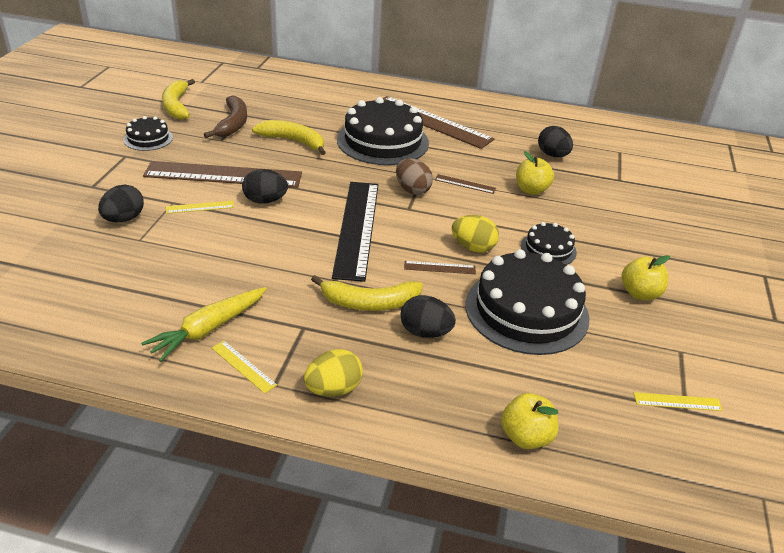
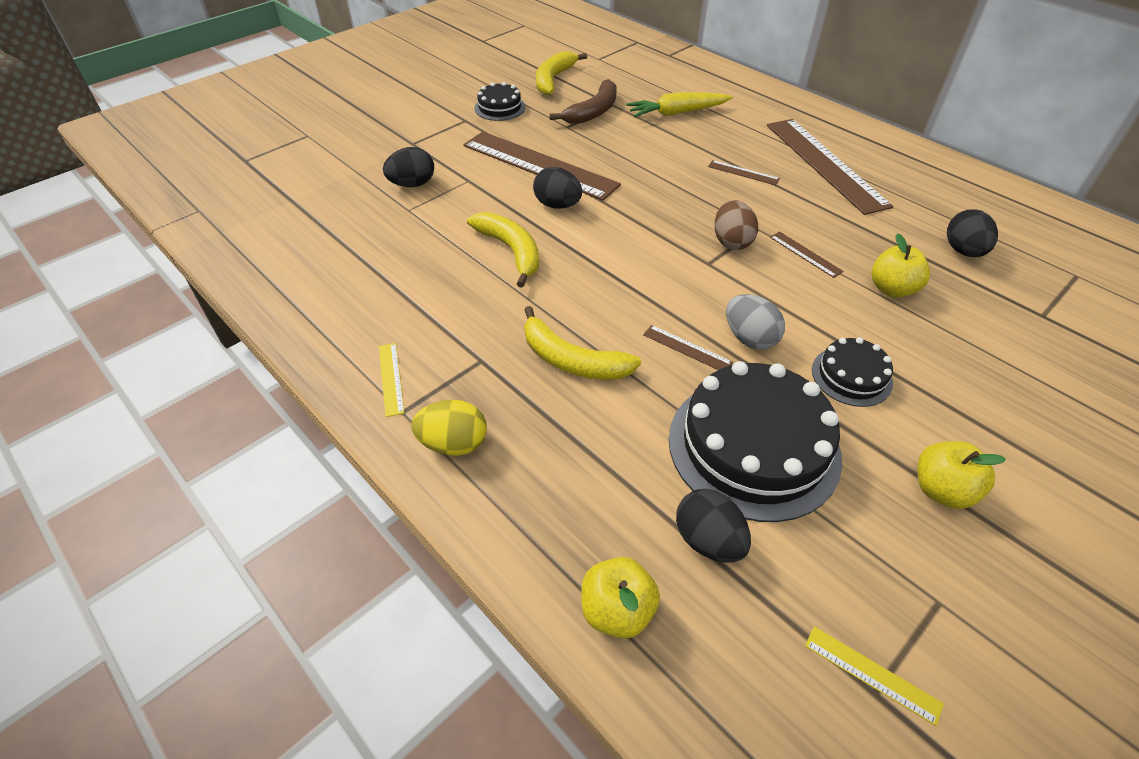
camera: 35 degrees right, 10 degrees up
(200, 207) = (489, 193): yellow ruler -> none
(208, 329) = (392, 325): yellow carrot -> yellow carrot (677, 113)
(293, 141) = (640, 146): yellow banana -> yellow banana (511, 251)
(357, 228) = (629, 267): black ruler -> none
(382, 141) = (743, 172): black cake -> brown ruler
(425, 332) = (605, 421): black egg -> black egg (708, 540)
(473, 247) = (749, 338): yellow egg -> grey egg

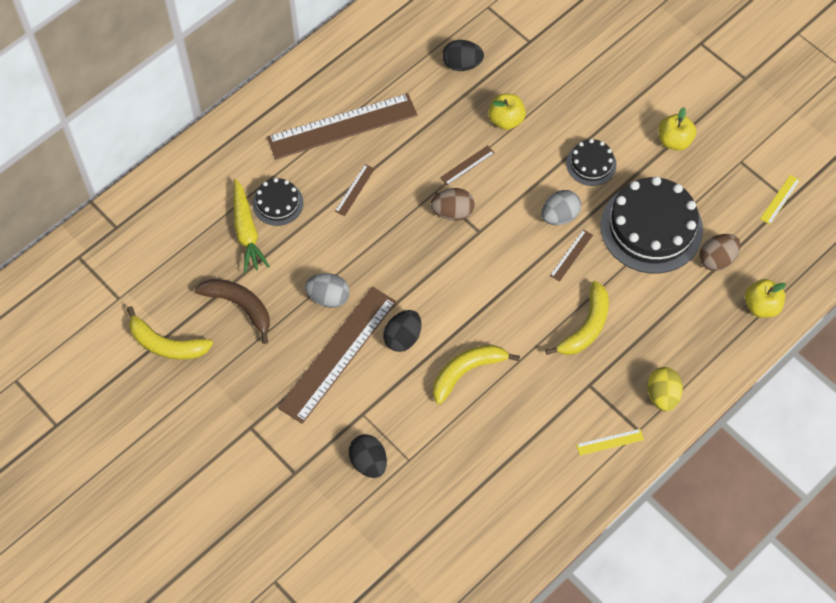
camera: 90 degrees left, 15 degrees up
(500, 107) = (226, 395): black cake -> black cake (278, 203)
(606, 158) = (328, 297): none -> grey egg
(708, 540) = (717, 259): black egg -> brown egg

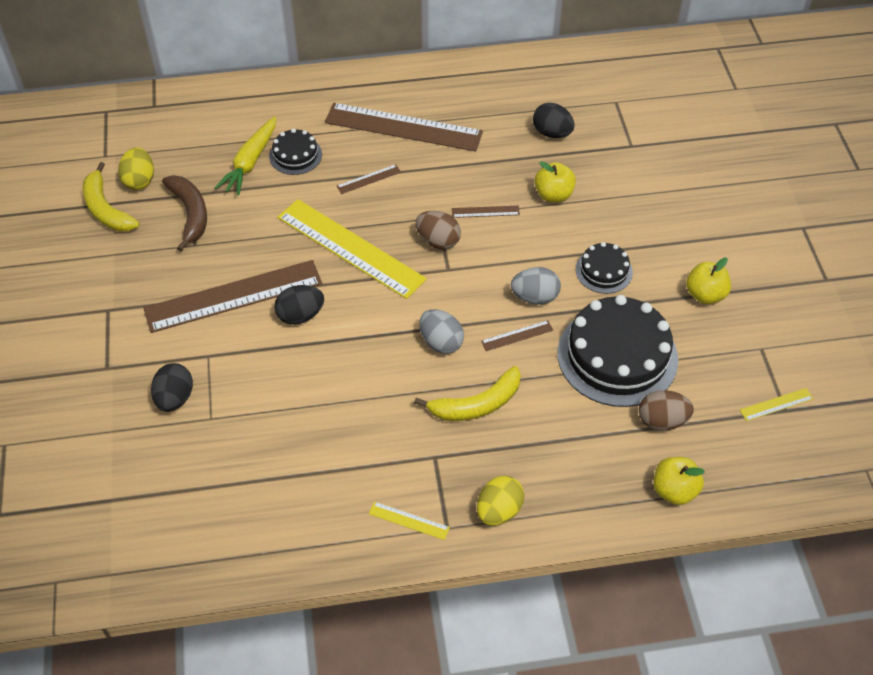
camera: 35 degrees right, 10 degrees down
(170, 302) = (139, 180): none -> yellow egg
(328, 297) = (268, 248): grey egg -> grey egg (441, 342)
(392, 259) = (350, 248): none -> yellow ruler
(466, 372) = (330, 376): yellow banana -> none

